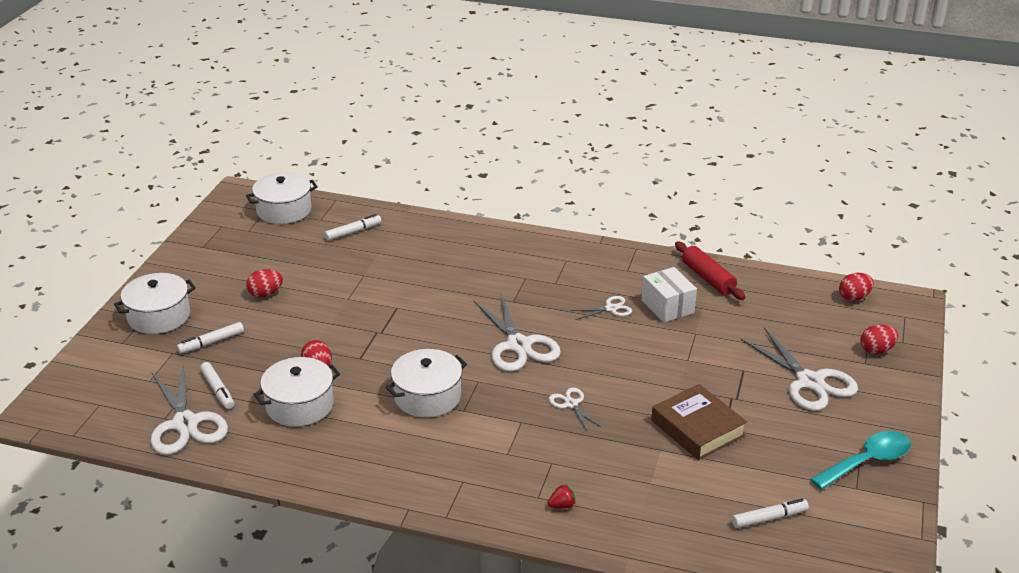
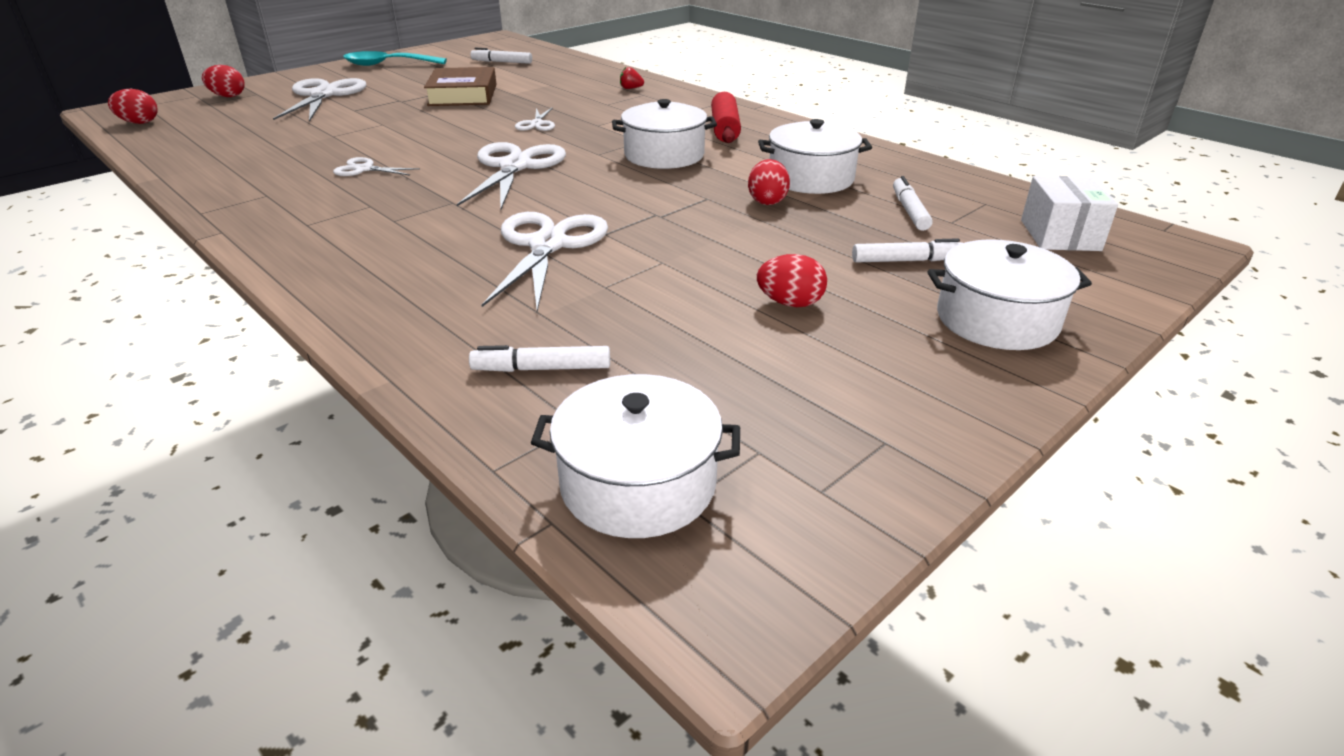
camera: 150 degrees left, 0 degrees up
(185, 423) = (958, 193): white scissors -> white scissors (548, 245)
(667, 306) = (307, 157): white box -> white box (1060, 235)
(708, 278) = (209, 166): red rolling pin -> red rolling pin (725, 129)

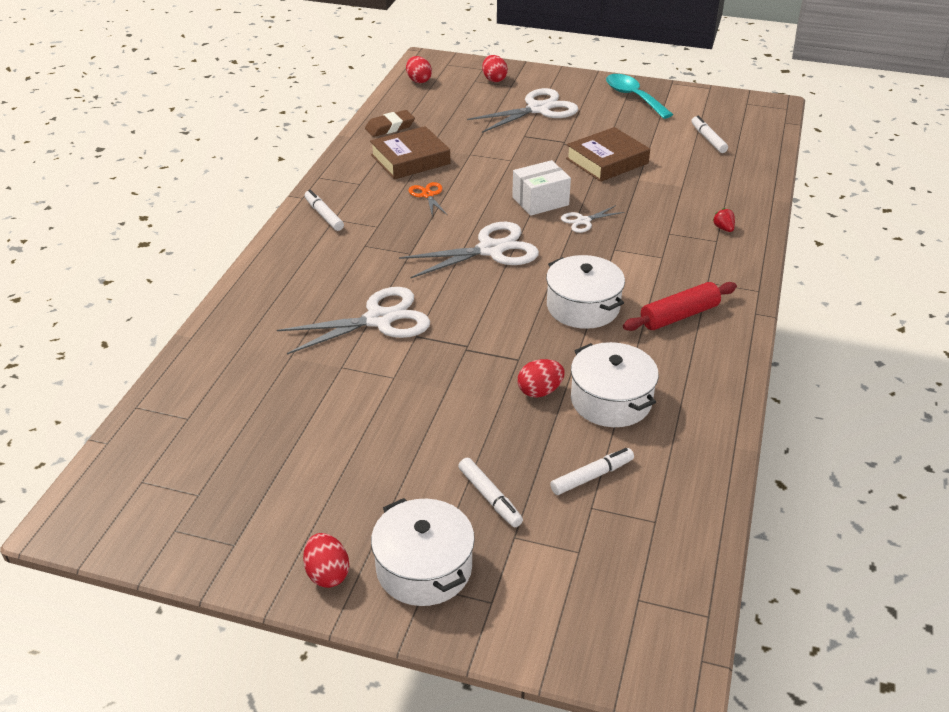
camera: 60 degrees right, 5 degrees up
(193, 155) = (390, 127): none -> brown eraser
(279, 161) = (410, 159): none -> brown book
(364, 169) = (428, 195): white scissors -> orange scissors
(542, 369) = (232, 383): white marker -> white marker (324, 215)
(638, 484) = (148, 460): white pot -> none
(790, 303) = (376, 455): red egg -> red egg (327, 574)
(1060, 235) = (621, 583): white box -> white box (540, 201)

